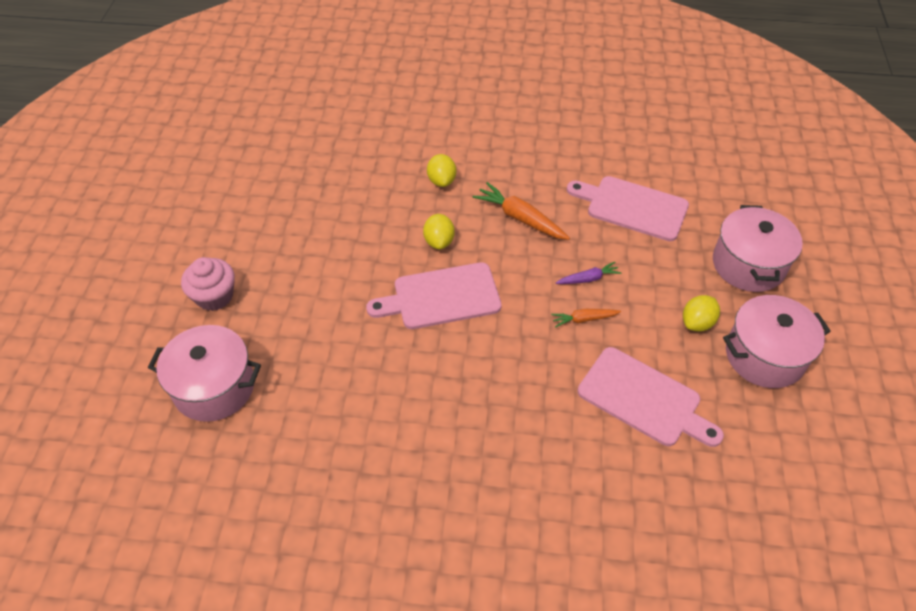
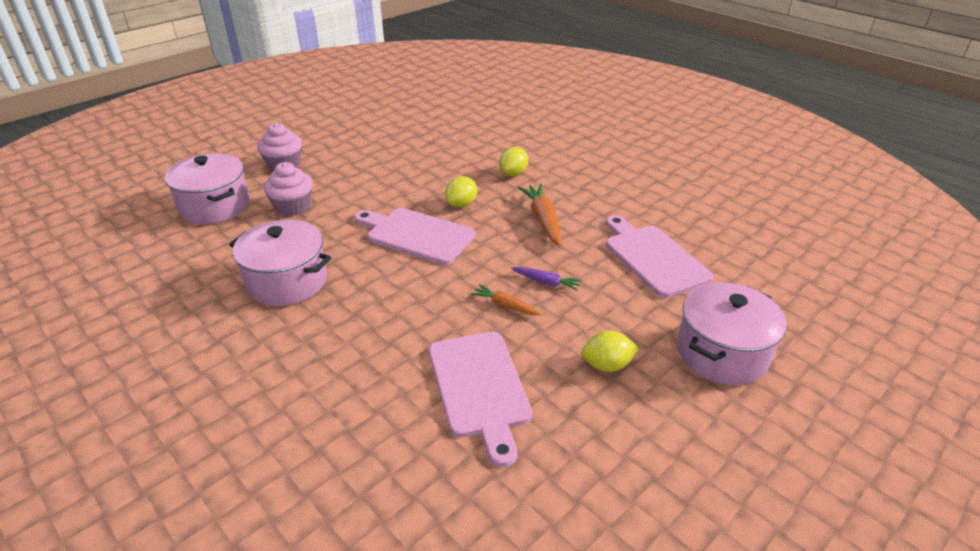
camera: 40 degrees right, 15 degrees down
(293, 338) = (293, 207): none -> pink cupcake
(764, 356) = (645, 430): pink pot -> pink pot (287, 281)

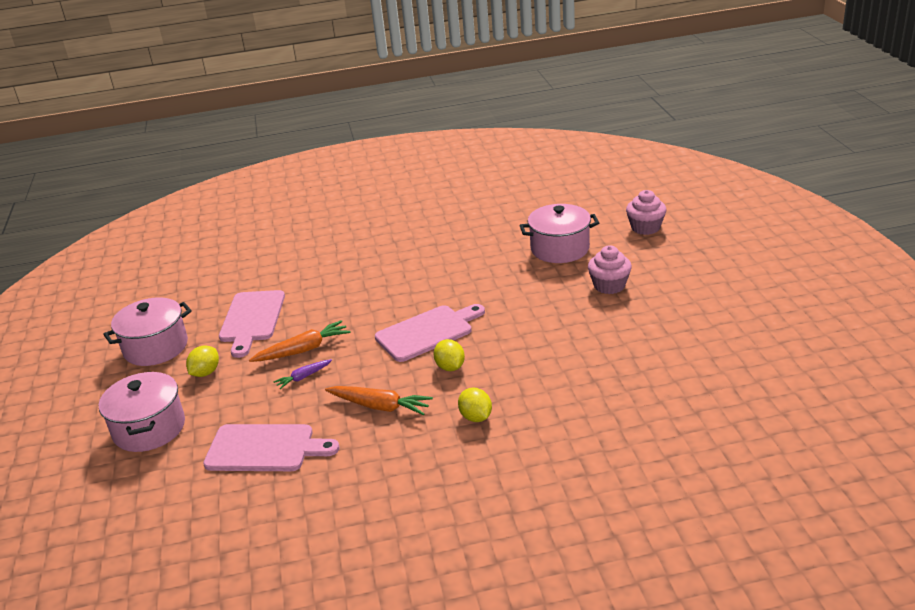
camera: 125 degrees right, 5 degrees down
(287, 281) = (427, 269): pink pot -> pink pot (156, 347)
(293, 207) = (527, 282): pink cupcake -> pink cupcake (645, 228)
(479, 387) = (252, 319): pink cutting board -> pink cutting board turned 105 degrees counterclockwise
(505, 305) = (303, 350): orange carrot -> orange carrot, size x1.71

